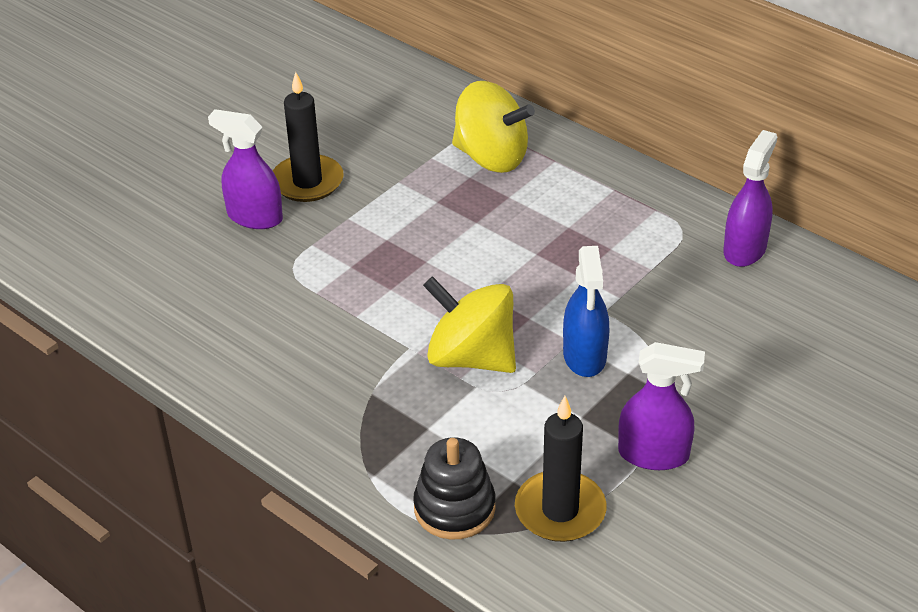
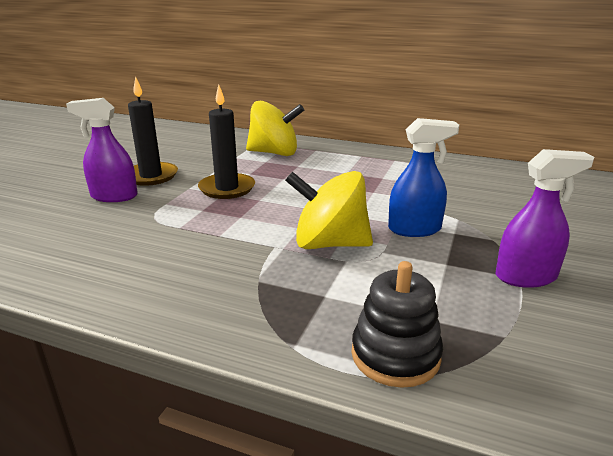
camera: 20 degrees left, 15 degrees down
(560, 510) = (493, 334): black candle -> black candle (227, 188)
(584, 356) = (415, 229): blue spray bottle -> blue spray bottle turned 75 degrees counterclockwise
(745, 249) = (464, 168): purple spray bottle -> none

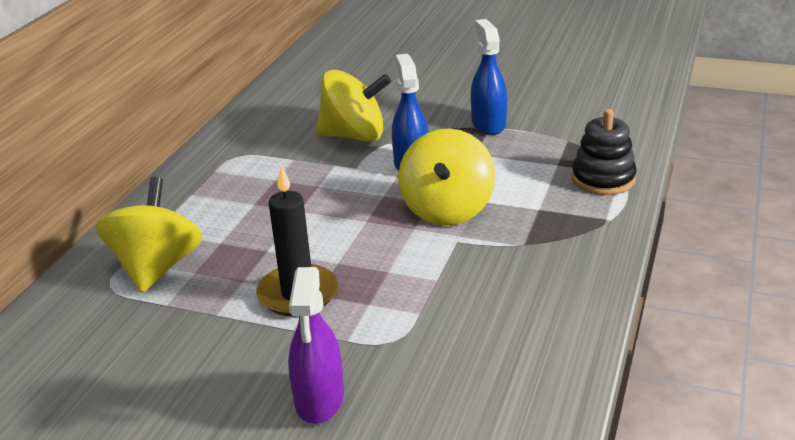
camera: 90 degrees left, 5 degrees up
(151, 176) = (237, 380): black candle -> none
(467, 204) = (354, 136): none -> yellow spinning top
(526, 277) = (488, 124): purple spray bottle -> blue spray bottle

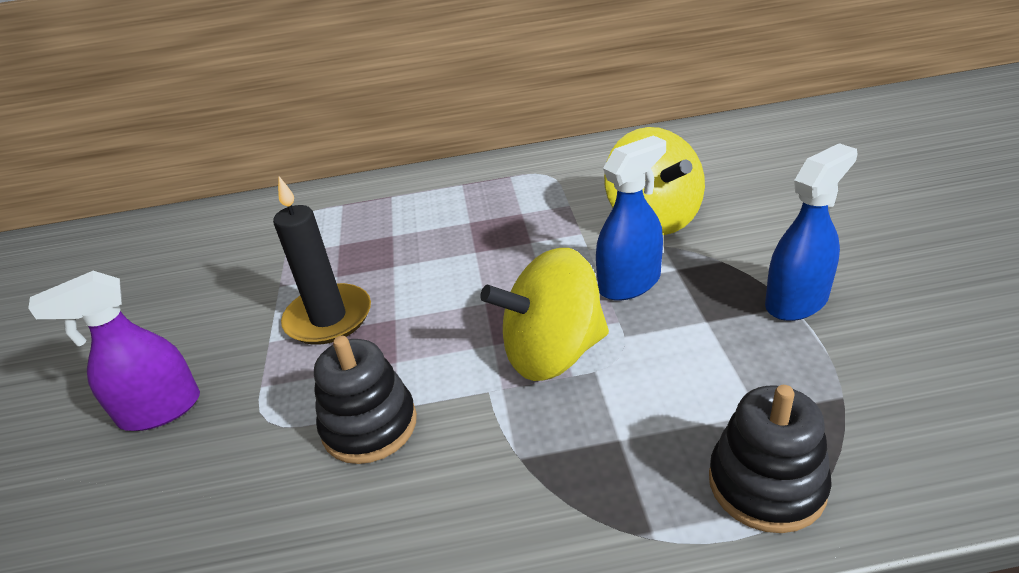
camera: 65 degrees right, 5 degrees up
(157, 268) = (337, 223): yellow spinning top -> none
(443, 294) = (369, 425): none -> black stacking toy

